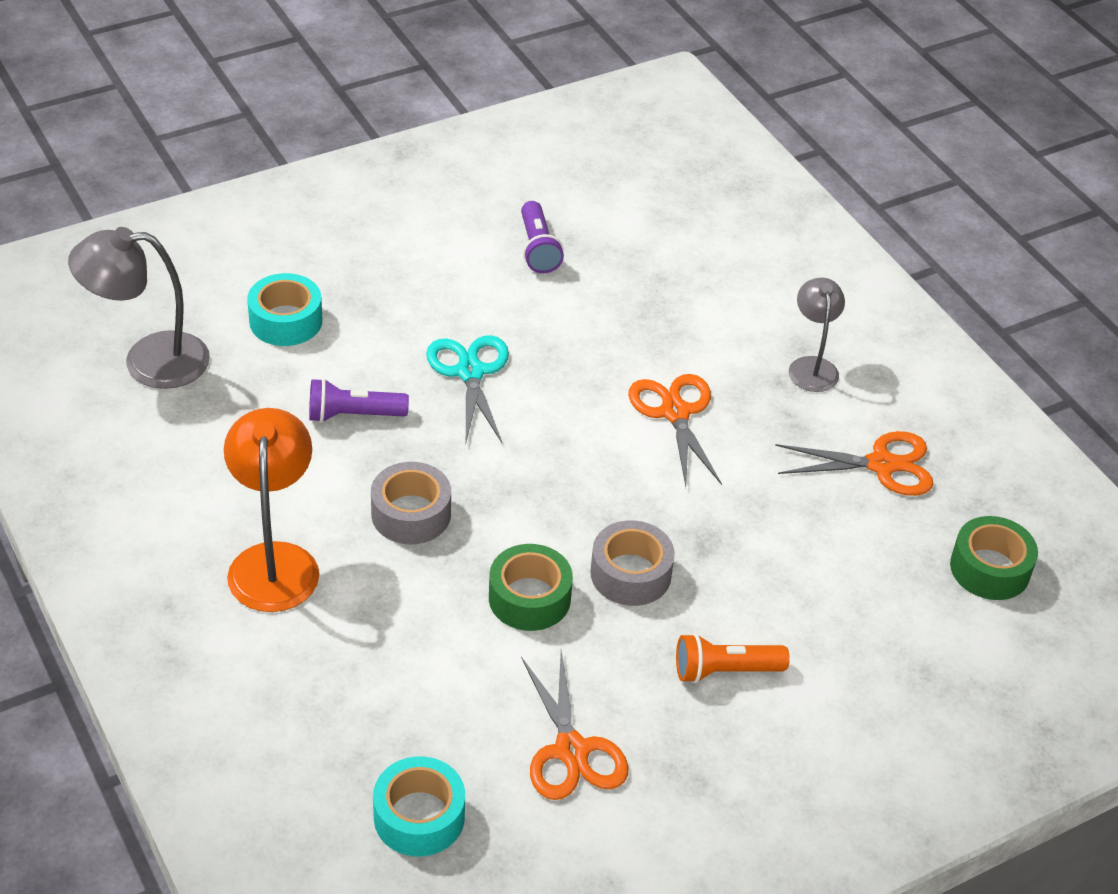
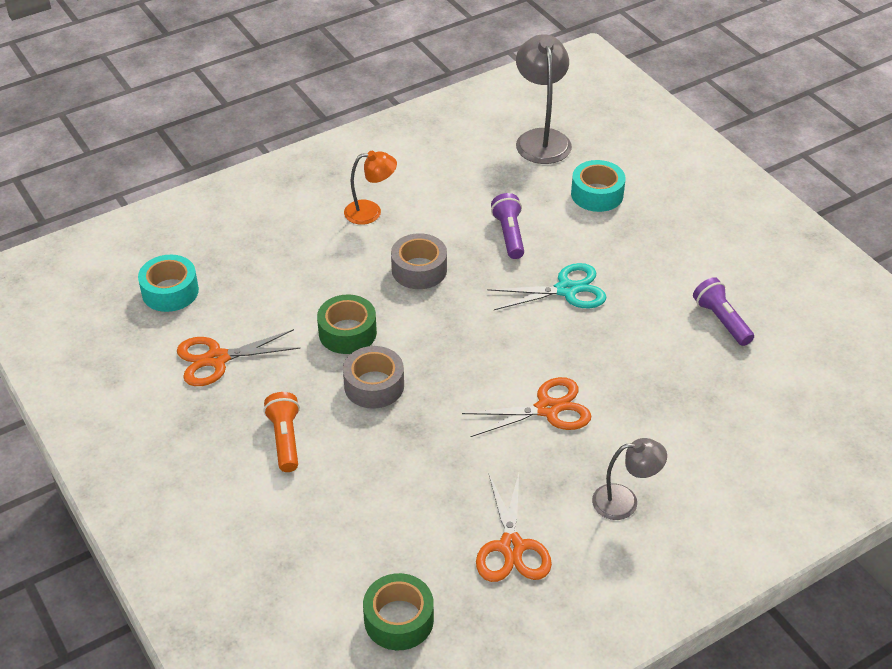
camera: 90 degrees right, 0 degrees up
(274, 561) = (371, 212): orange lamp -> orange lamp, size x0.63
(538, 249) = (721, 320): purple flashlight -> purple flashlight turned 75 degrees clockwise

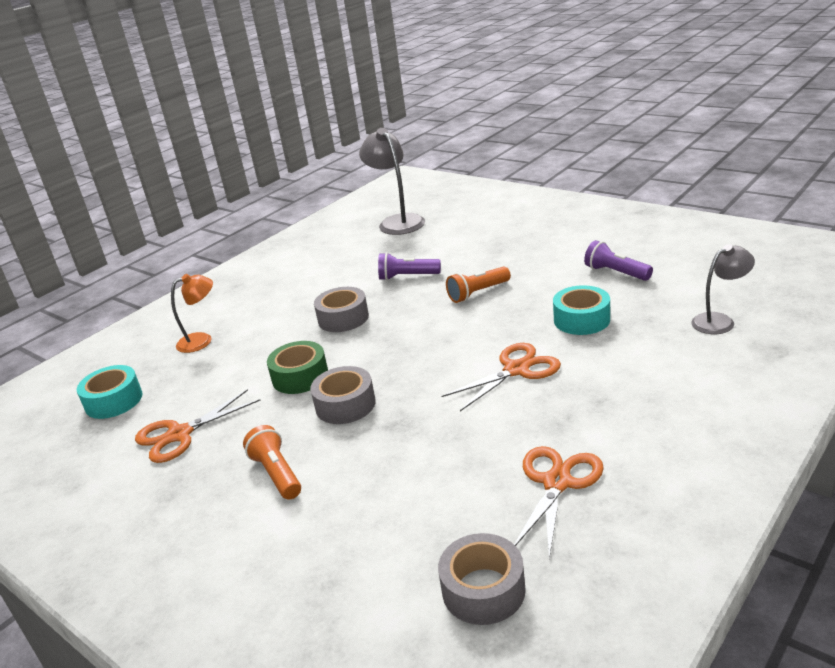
camera: 15 degrees left, 15 degrees down
(371, 212) = (281, 297): orange lamp -> orange lamp (202, 340)
(399, 619) = (483, 590): green tape -> grey tape
(509, 234) = (407, 277): purple flashlight -> purple flashlight turned 60 degrees counterclockwise
(511, 547) = (557, 482): orange scissors -> orange scissors turned 135 degrees counterclockwise
(567, 290) = (477, 293): turquoise scissors -> orange flashlight
(597, 194) = (462, 236): turquoise tape -> turquoise tape (581, 320)
(624, 501) = (636, 410): grey lamp -> grey lamp (719, 321)

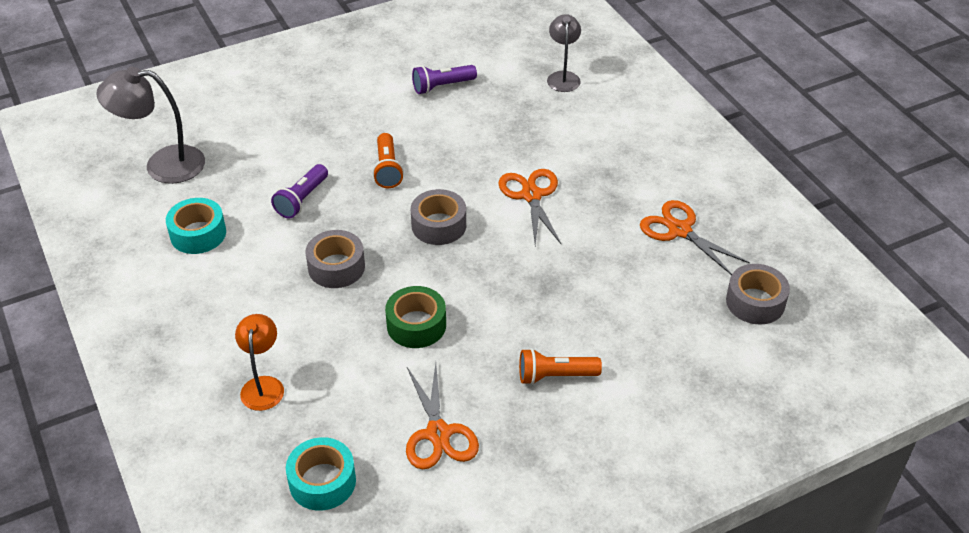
camera: 70 degrees left, 15 degrees up
(345, 405) = (491, 307): grey tape -> grey tape (439, 225)
(581, 320) = (494, 134): turquoise tape -> turquoise tape (198, 234)

